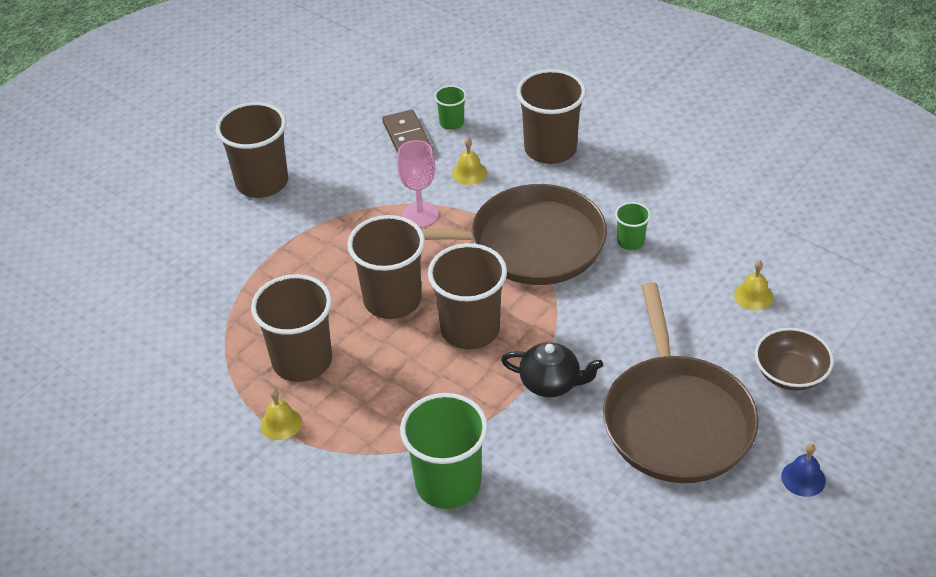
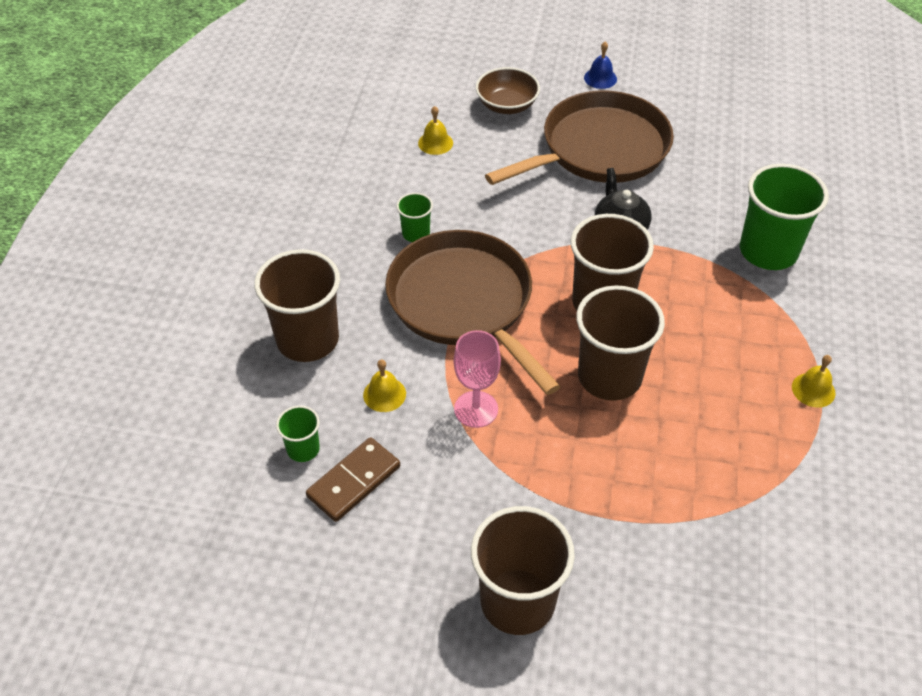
camera: 120 degrees left, 5 degrees up
(302, 361) = (736, 411): brown cup -> none

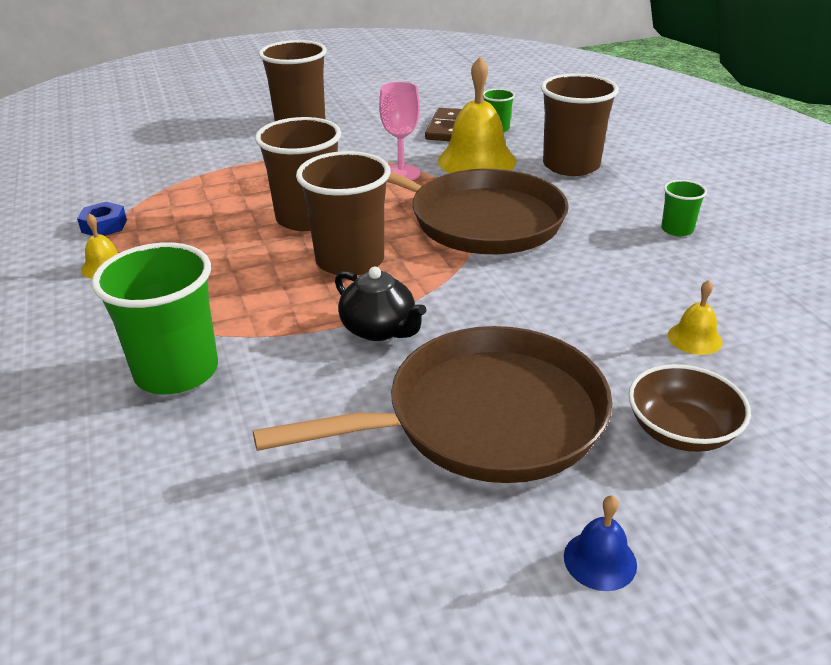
camera: 150 degrees right, 15 degrees down
(384, 394) = (476, 160): yellow bell -> yellow bell, size x2.14
(416, 233) = (587, 249): green cup -> green cup (677, 229)
(599, 149) = (485, 418): brown pan -> brown pan turned 135 degrees counterclockwise
(811, 458) = (104, 226): none -> blue nut

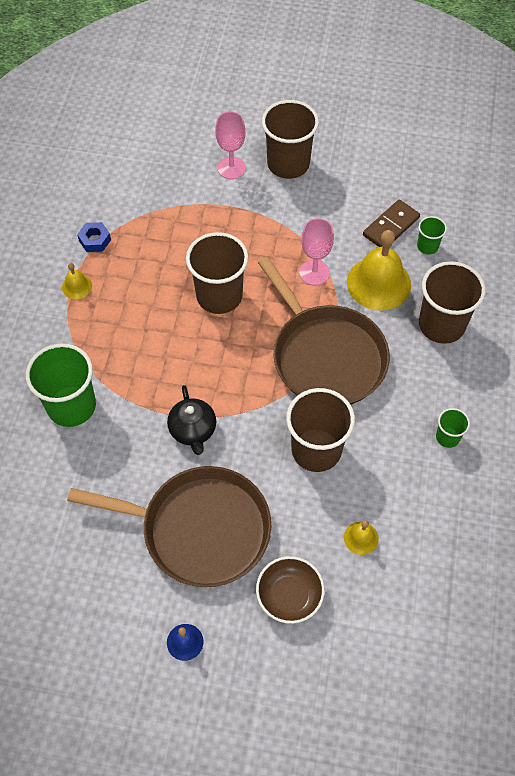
camera: 30 degrees right, 25 degrees up
(239, 139) = (231, 168): none -> pink goblet
(350, 260) = (217, 356): brown cup -> brown cup (316, 450)

